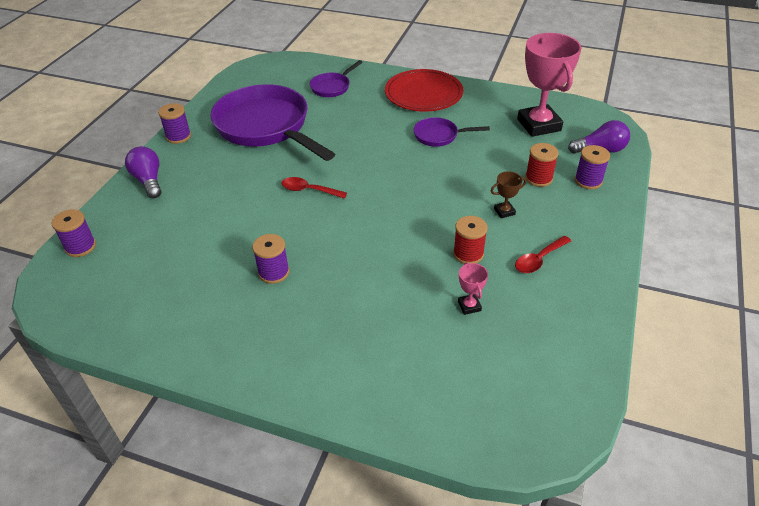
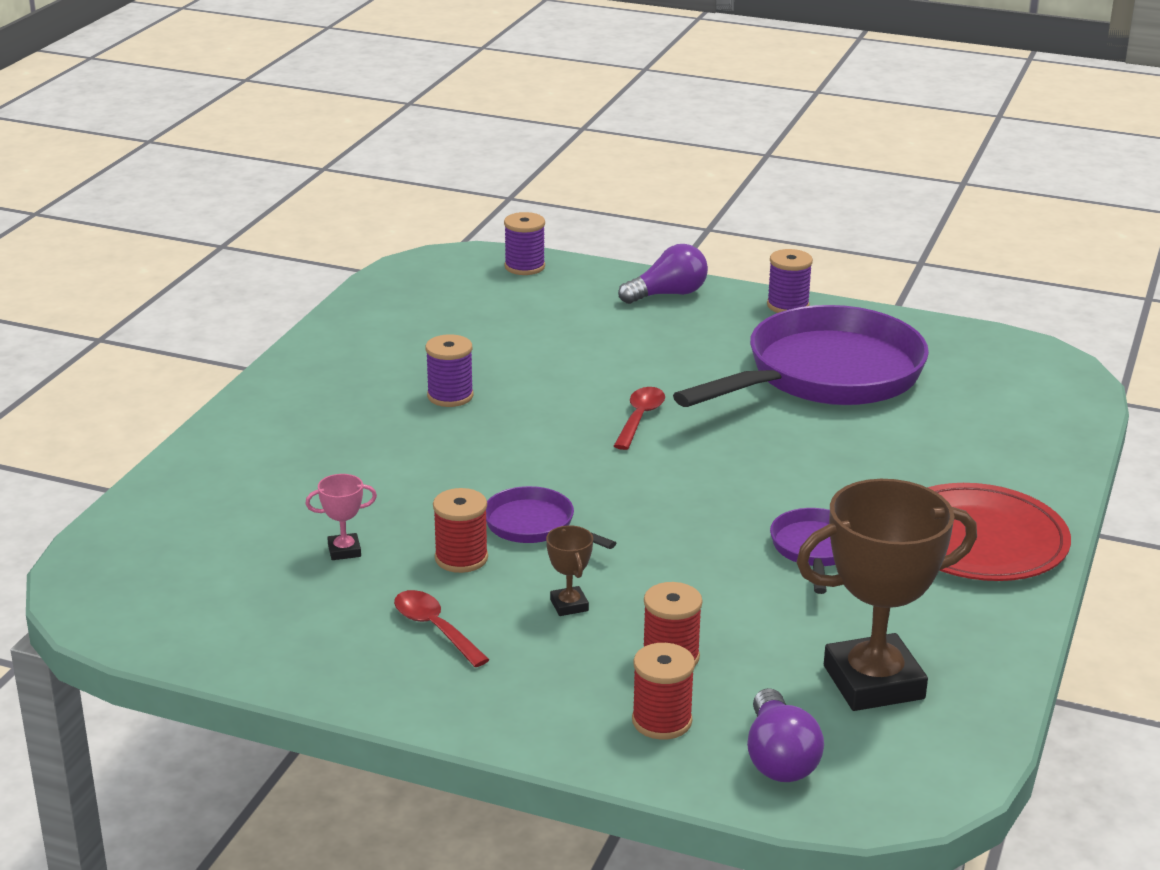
camera: 90 degrees right, 15 degrees down
(332, 87) = (981, 436): purple pan -> purple pan (534, 526)
(539, 125) = (873, 682): pink trophy -> brown trophy
(588, 181) = (662, 721): purple spool -> red spool

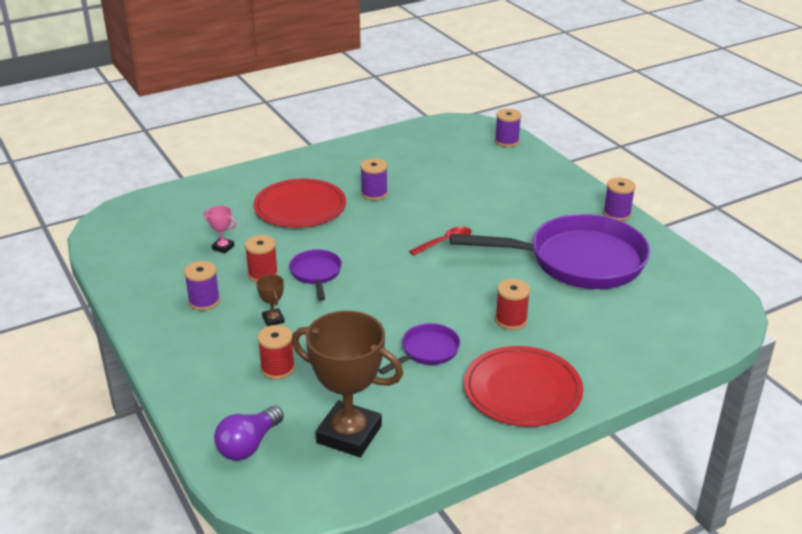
camera: 40 degrees right, 5 degrees up
(372, 454) = (300, 207): none -> red plate
(434, 628) = (204, 301): red spoon -> purple spool
(569, 605) = (273, 320): brown trophy -> brown trophy turned 45 degrees counterclockwise
(662, 721) = (227, 397): red spool -> red spool (511, 320)
(667, 294) = (559, 183): purple light bulb -> none

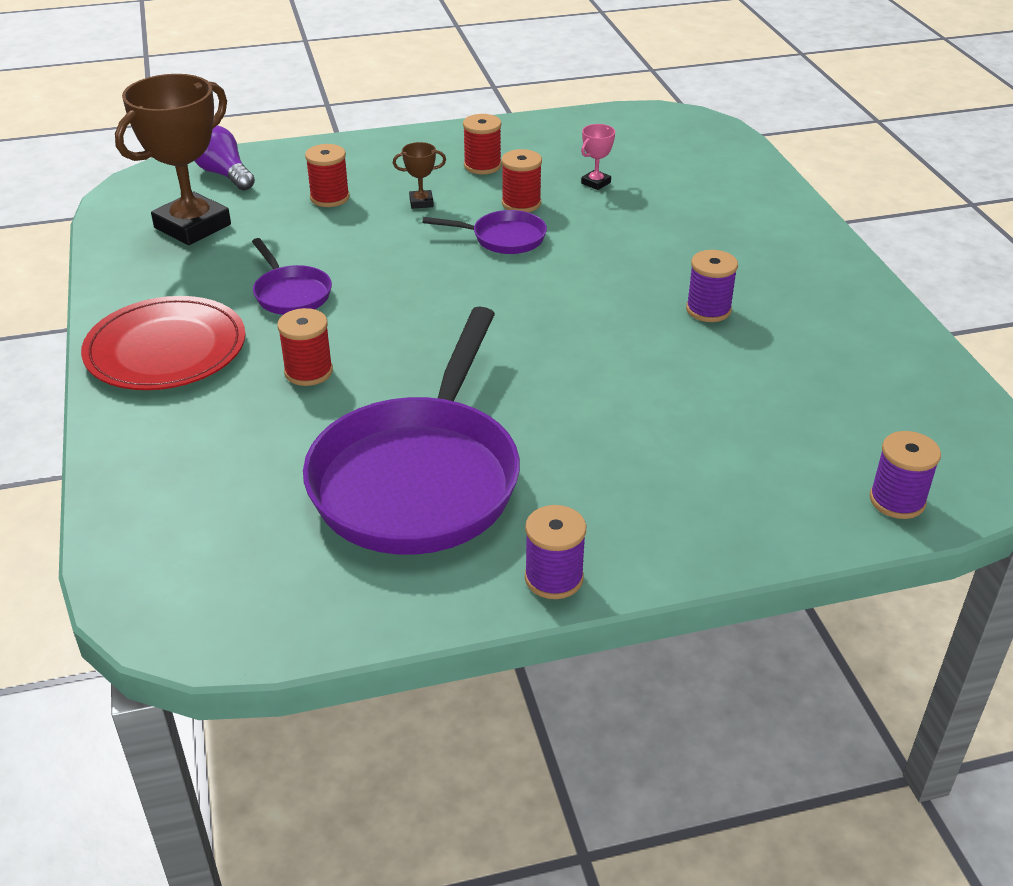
camera: 105 degrees right, 5 degrees up
(204, 301) = (482, 166): purple spool -> red spool
(300, 207) = (683, 243): red plate -> none
(445, 242) = (536, 352): red spoon -> none

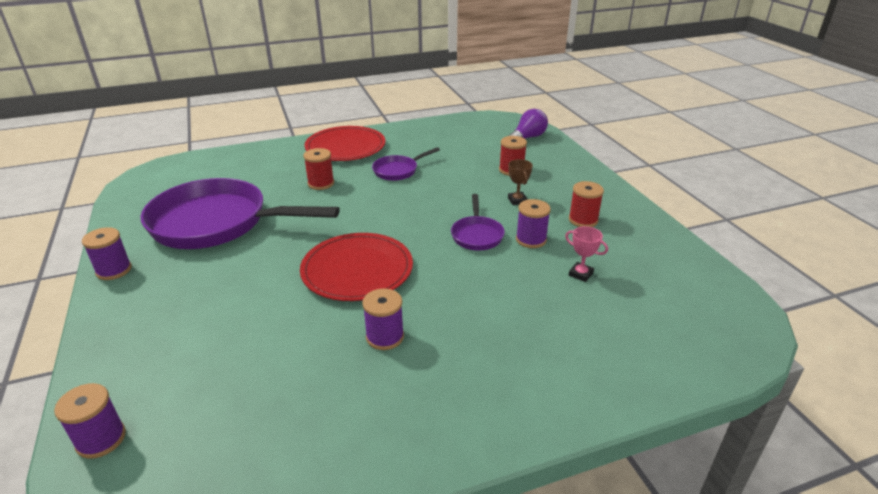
camera: 85 degrees right, 5 degrees down
(192, 226) = (465, 137): brown trophy -> none
(521, 203) = (531, 240): red spool -> purple spool
(575, 330) = (357, 270): none -> red plate

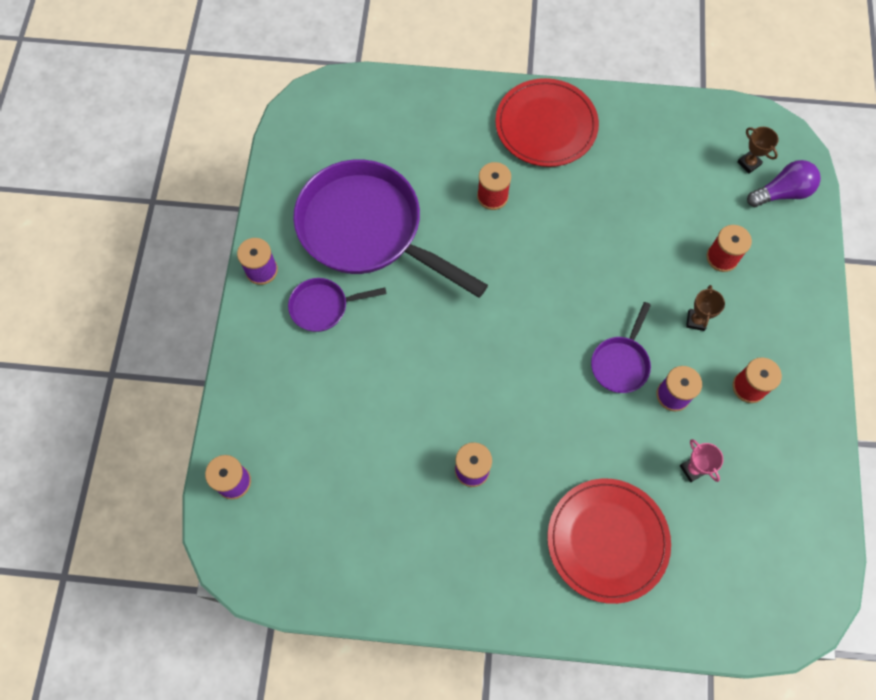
camera: 25 degrees right, 35 degrees up
(357, 270) = (480, 367): red plate -> red plate (607, 540)
(398, 171) = (588, 204): purple pan -> purple pan (323, 307)
(496, 132) = (749, 163): none -> brown trophy

